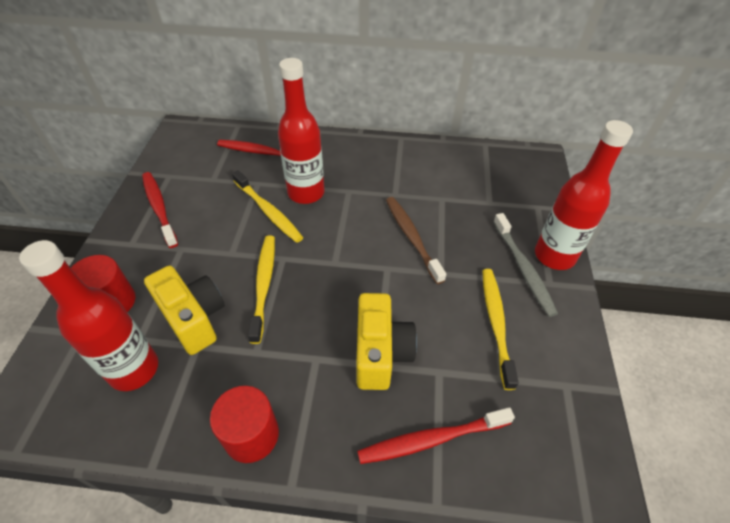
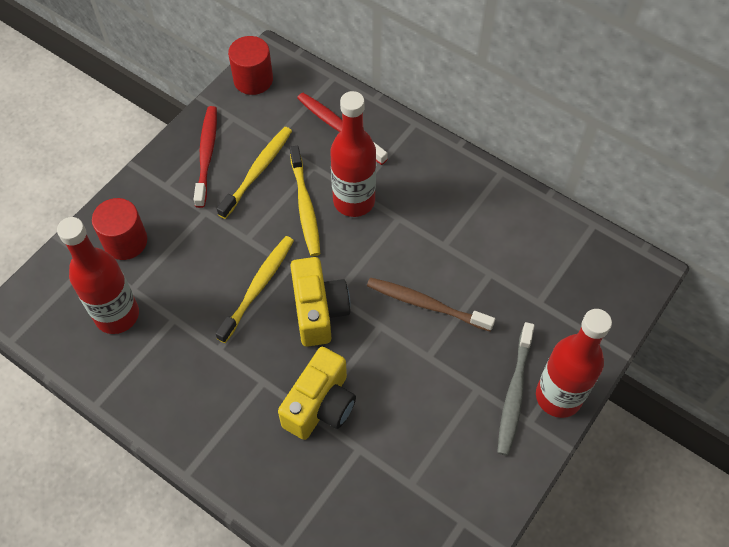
camera: 30 degrees right, 10 degrees up
(194, 318) = (183, 291): yellow camera -> yellow camera (319, 311)
(251, 435) = (178, 418): red cylinder -> red cylinder (253, 80)
(412, 238) = (426, 304): brown toothbrush -> brown toothbrush turned 75 degrees counterclockwise
(432, 439) = (314, 499): red toothbrush -> none
(496, 324) = (443, 434): yellow toothbrush -> yellow toothbrush (257, 171)

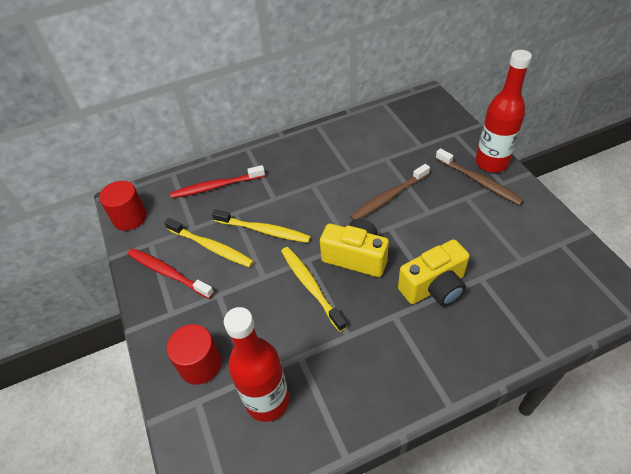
camera: 55 degrees left, 10 degrees down
(257, 171) = (211, 247): yellow toothbrush -> yellow toothbrush turned 150 degrees clockwise
(320, 405) = (434, 287): yellow camera -> yellow camera turned 90 degrees clockwise
(354, 201) = (281, 202): red bottle -> none
(514, 393) = (478, 181): grey toothbrush -> brown toothbrush

